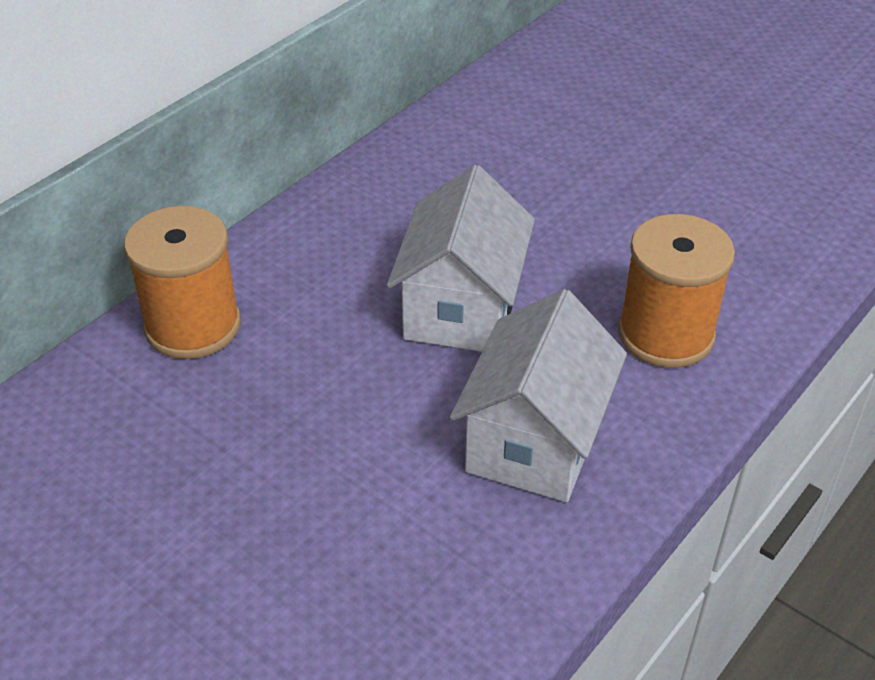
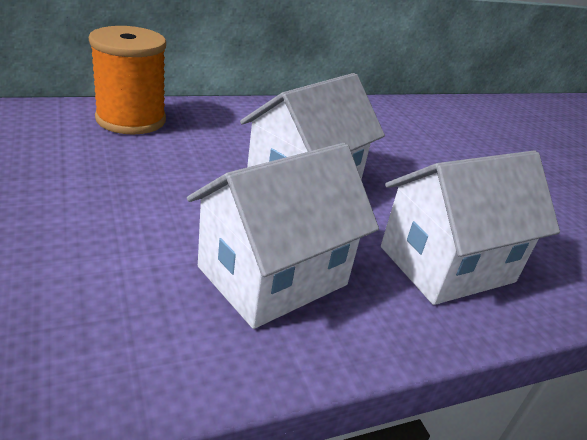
camera: 25 degrees right, 10 degrees down
(665, 334) = (446, 264): orange spool -> white house

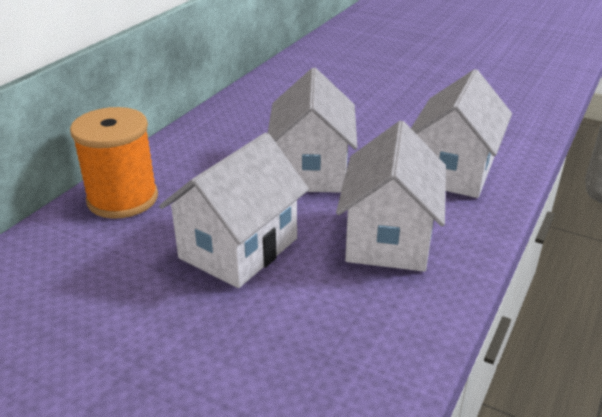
camera: 35 degrees left, 0 degrees up
(138, 198) = (239, 248): none -> white house

